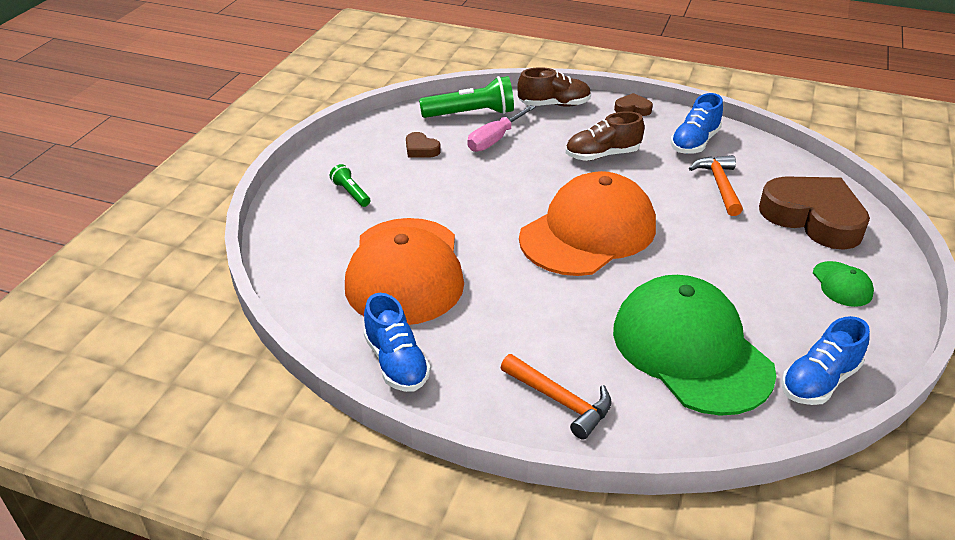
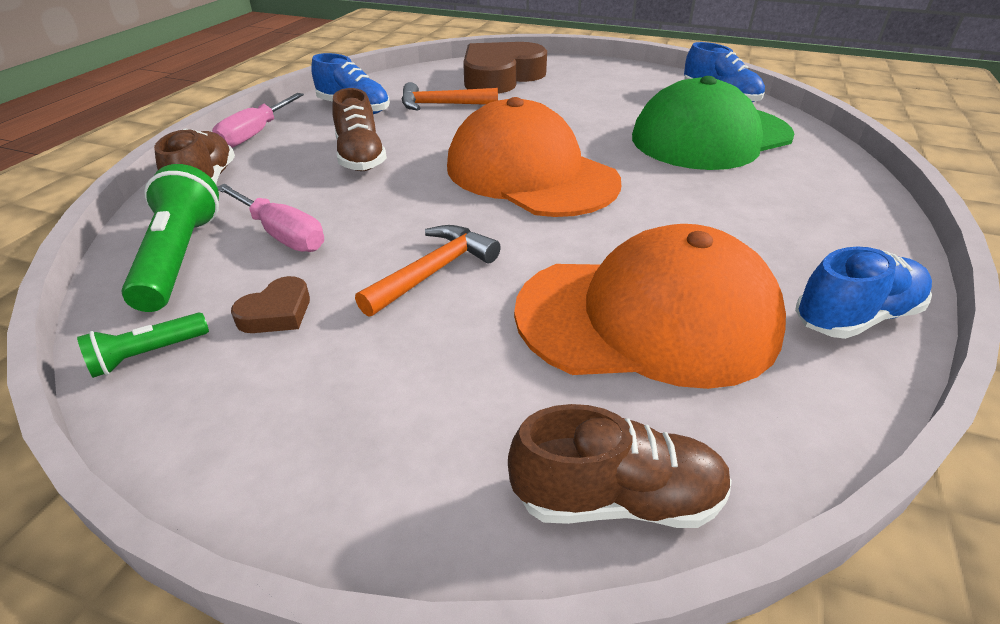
camera: 90 degrees left, 0 degrees up
(286, 247) = (616, 499): none -> brown shoe
(351, 193) = (412, 404): green flashlight -> green flashlight (147, 354)
(560, 401) = (829, 201): orange hammer -> orange hammer (433, 271)
(632, 109) = (256, 134): brown heart -> pink screwdriver
(842, 284) = (594, 78): green cap -> none

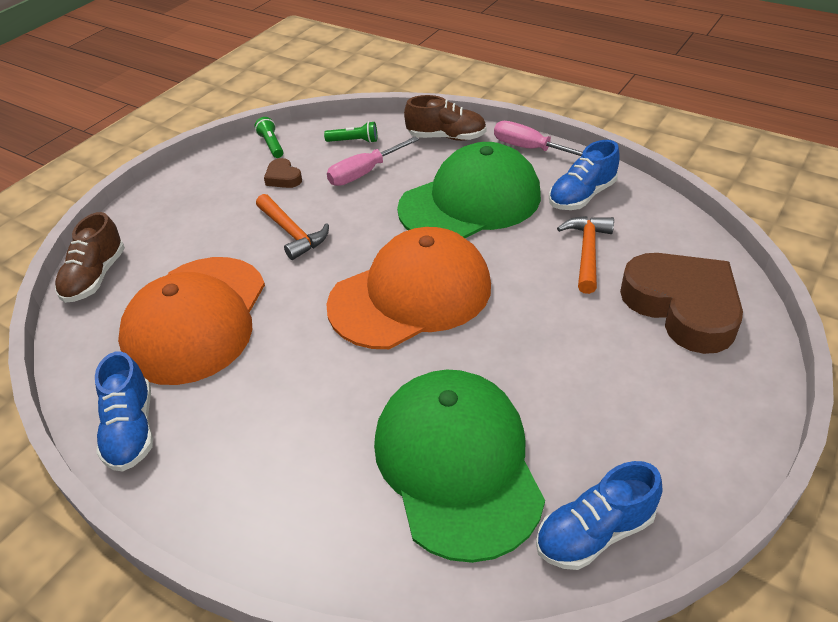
camera: 105 degrees right, 5 degrees up
(180, 257) = (354, 141): green flashlight -> green flashlight, size x0.53
(360, 157) = (470, 202): brown shoe -> green cap

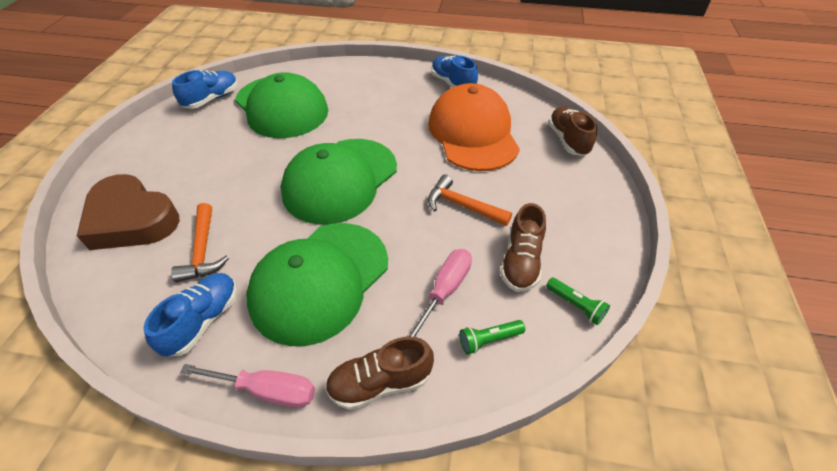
camera: 155 degrees right, 5 degrees up
(283, 178) = (521, 262): brown heart -> brown shoe
(411, 295) = (340, 180): orange cap -> green cap

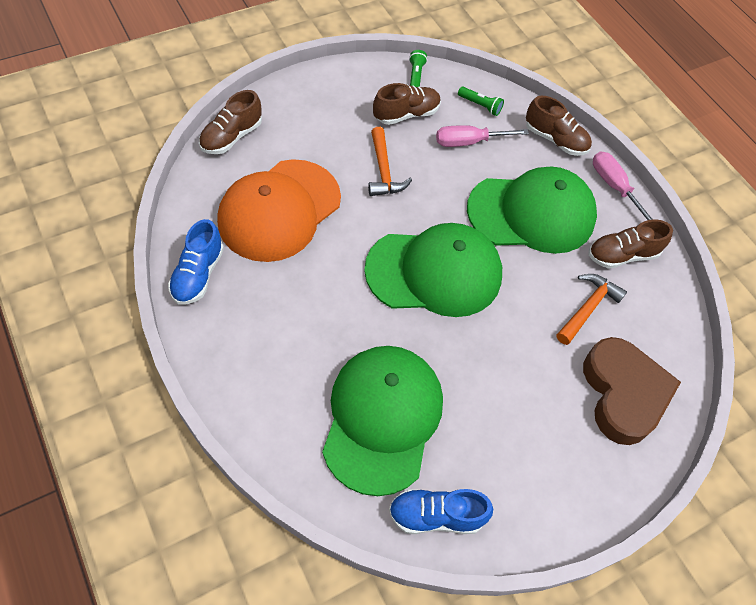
camera: 135 degrees left, 10 degrees up
(203, 320) = (622, 255): blue shoe -> brown shoe

